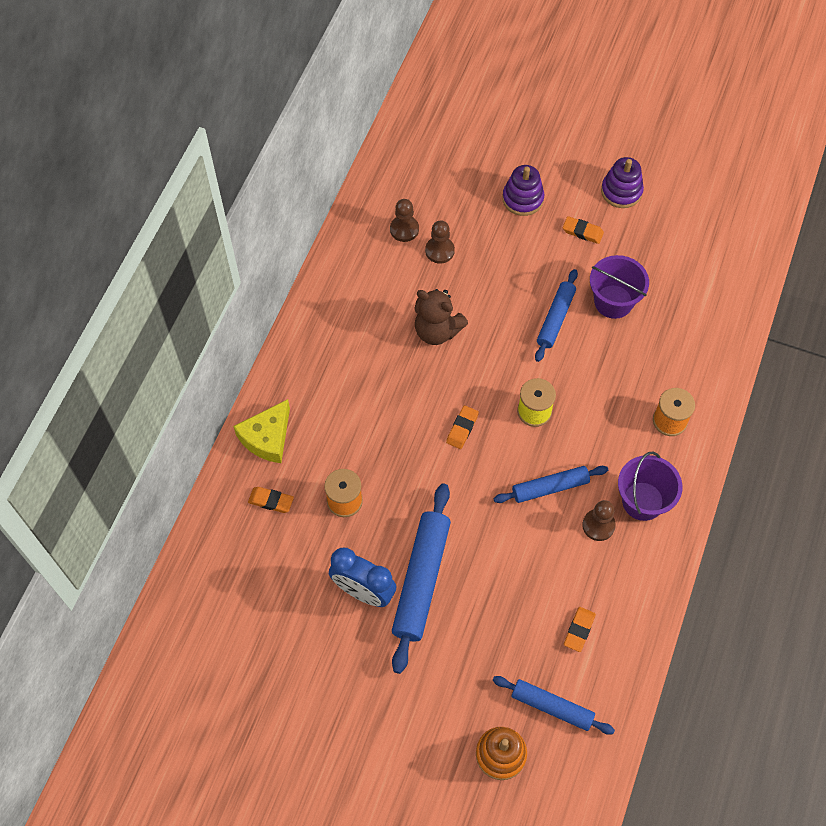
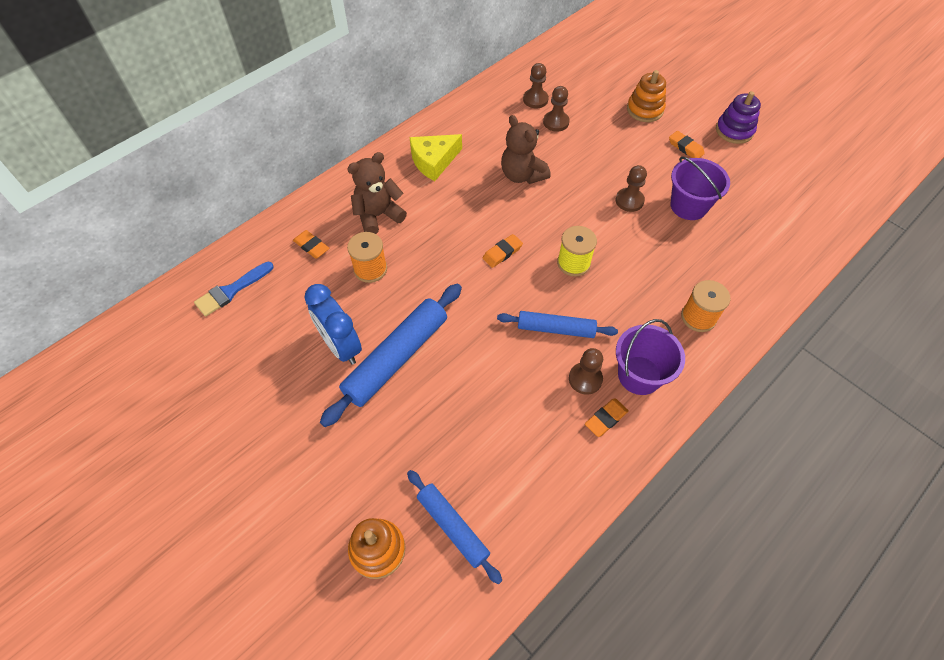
camera: 25 degrees right, 5 degrees down
(221, 583) = (231, 291): none -> blue brush
(267, 438) = (339, 200): yellow cheese -> yellow cheese (433, 161)
(318, 438) = (378, 215): none -> brown teddy bear
(522, 199) = (645, 110): purple stacking toy -> orange stacking toy
(555, 318) = (629, 201): blue rolling pin -> brown pawn
(579, 630) = (518, 465): orange eraser -> orange eraser (606, 419)

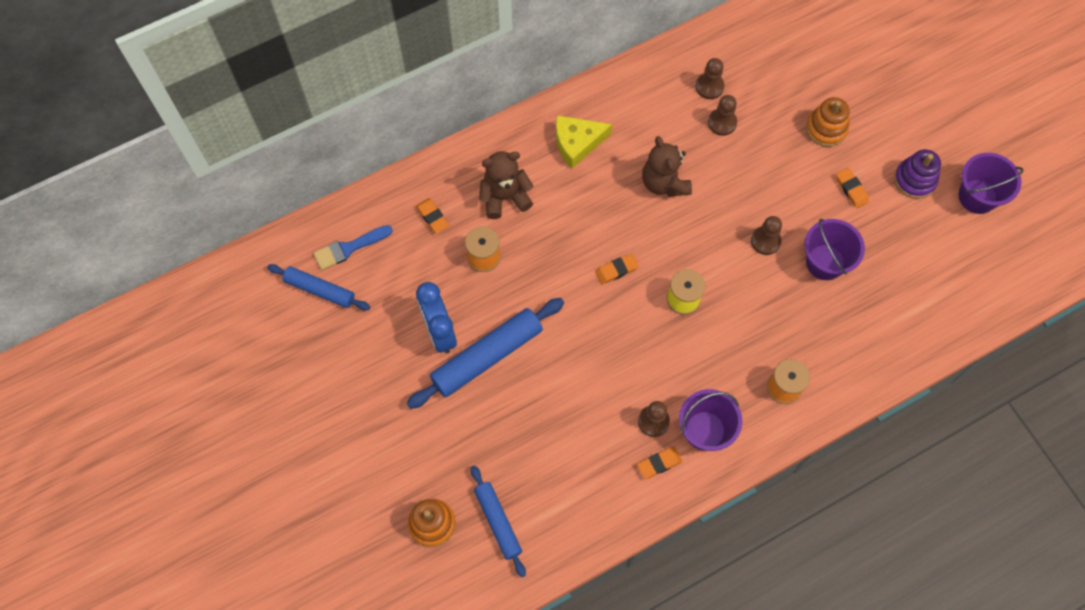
camera: 15 degrees right, 10 degrees up
(556, 328) = (643, 364): blue rolling pin -> blue rolling pin (320, 290)
(791, 132) = (977, 196): none -> purple bucket

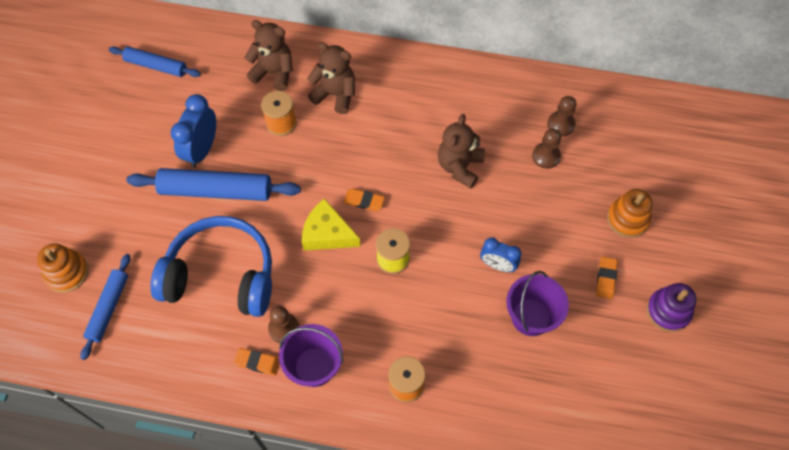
camera: 40 degrees right, 5 degrees down
(320, 290) = (156, 66): blue rolling pin -> blue rolling pin turned 45 degrees counterclockwise
(349, 248) = (200, 53): blue brush -> none
(432, 217) = (274, 72): orange eraser -> brown teddy bear
(563, 422) = (221, 276): none -> blue headphones
(577, 143) = (422, 95): yellow cheese -> yellow cheese (327, 233)
(765, 241) = (497, 265): brown pawn -> blue clock
(977, 196) = (713, 365): purple bucket -> none

